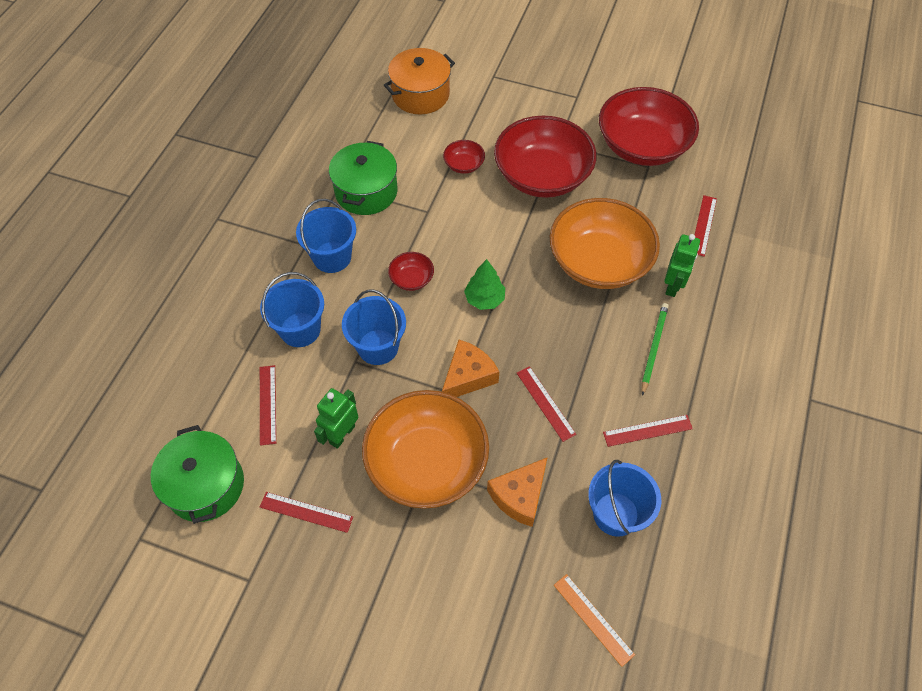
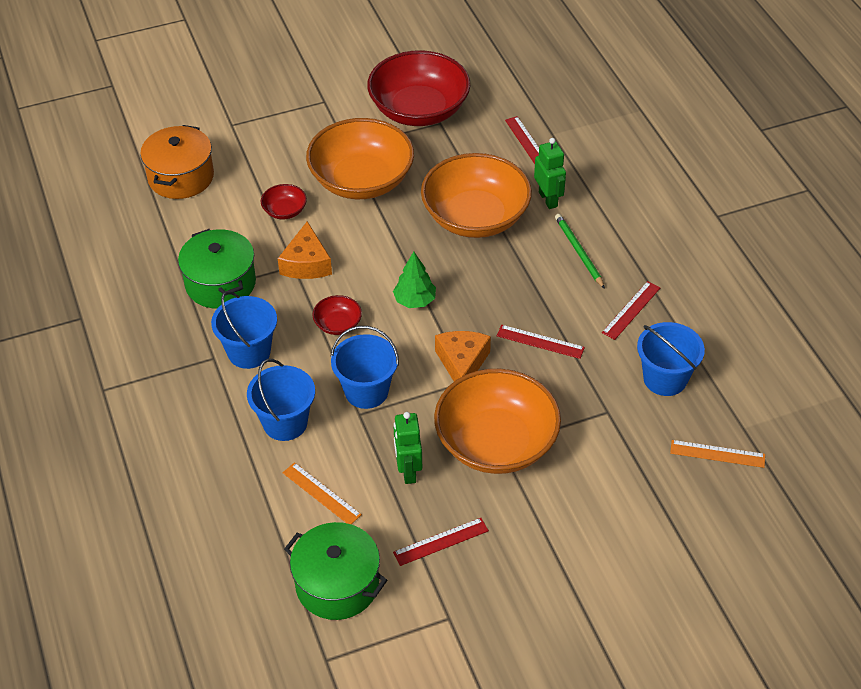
camera: 40 degrees left, 10 degrees down
(267, 404) = (321, 494): red ruler -> orange ruler
(519, 496) = (587, 415): orange cheese -> orange cheese (306, 263)
(542, 176) = (361, 180): red bowl -> orange bowl

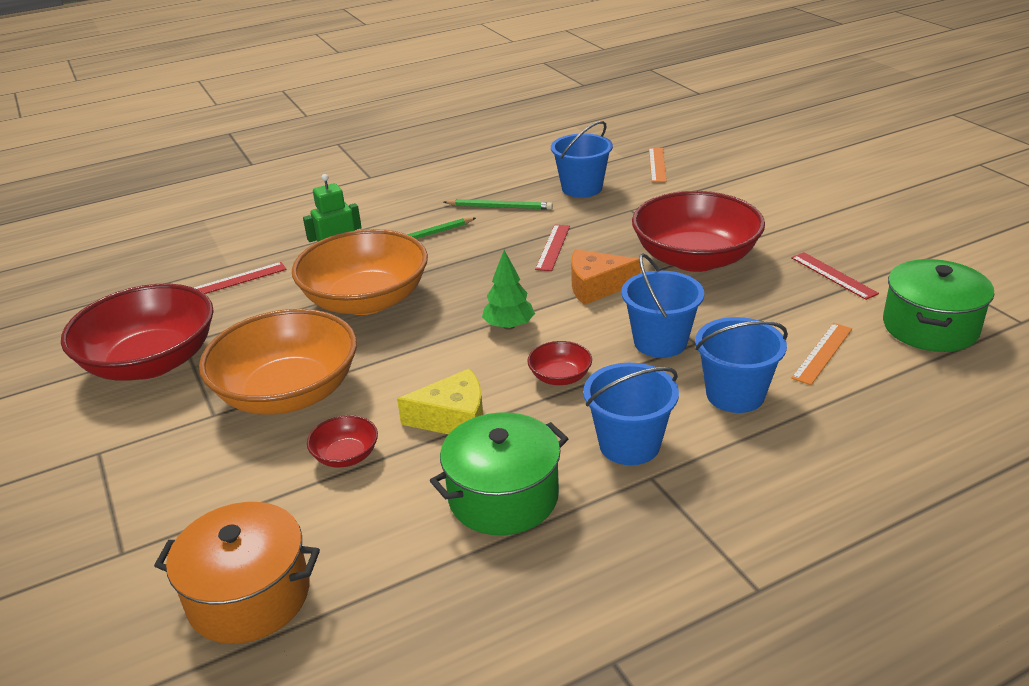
camera: 95 degrees left, 15 degrees down
(306, 263) = (453, 418): orange cheese -> yellow cheese
(408, 471) = (758, 302): green robot -> none
(496, 442) = (695, 258): orange bowl -> red bowl
(631, 310) = (500, 207): red ruler -> green pencil

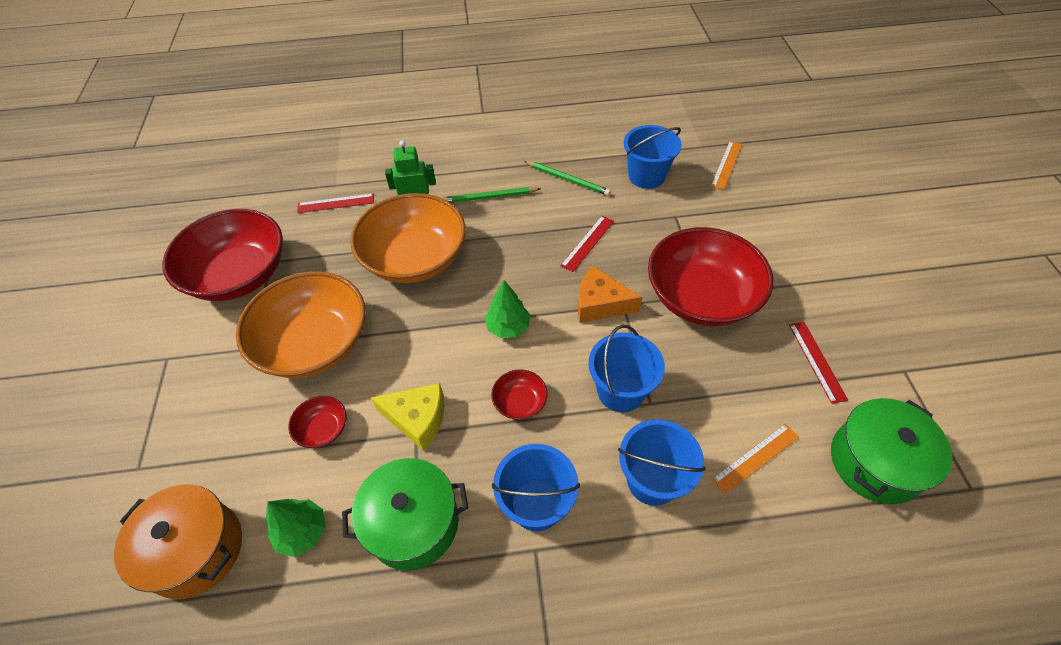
camera: 20 degrees right, 20 degrees up
(376, 541) = (302, 532): none -> green tree

